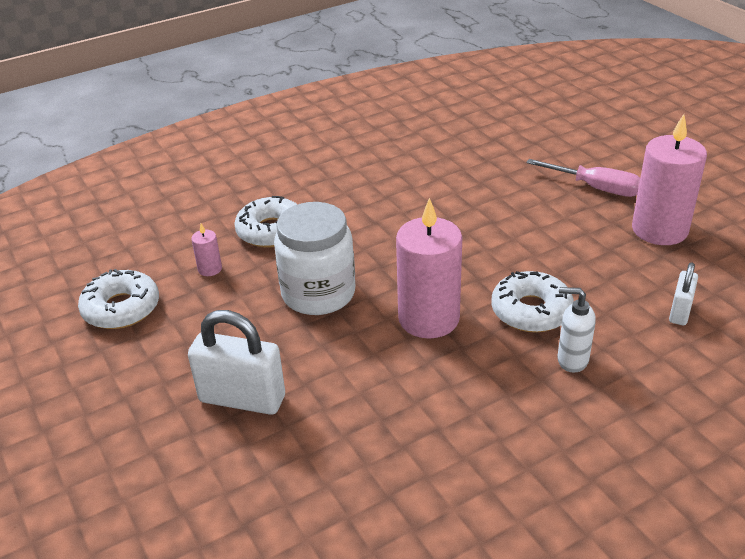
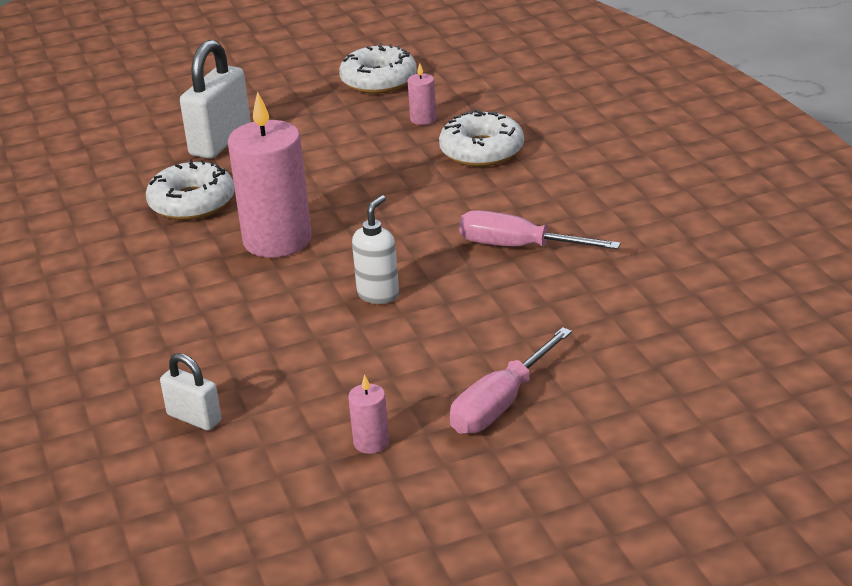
camera: 100 degrees right, 5 degrees down
(318, 293) = (352, 178): white jar -> none
(415, 199) = (519, 247): none -> pink screwdriver
(531, 311) = (254, 307): white donut -> white donut (192, 202)
(572, 360) = (161, 322): white soap dispenser -> white soap dispenser (378, 294)
(659, 230) = (371, 442): pink candle -> pink candle, size x0.43

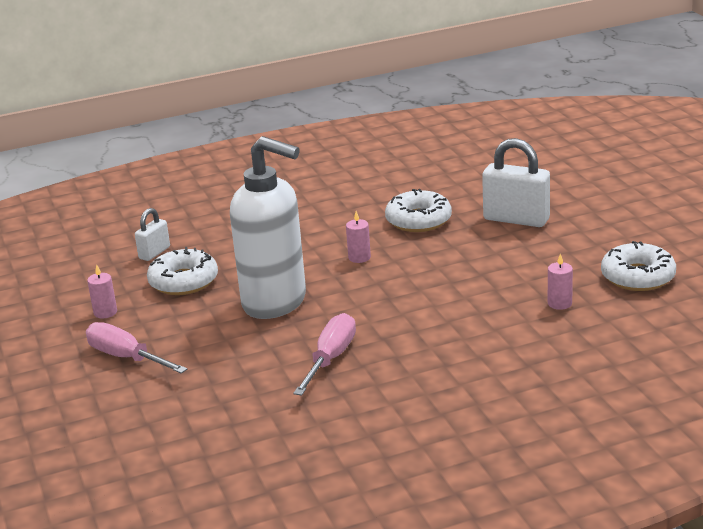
camera: 90 degrees right, 5 degrees down
(277, 240) = (359, 257): pink candle -> pink candle, size x0.43
(378, 294) = (275, 303): white soap dispenser -> white soap dispenser, size x2.30
(481, 151) = (498, 335): white donut -> white donut (183, 281)

